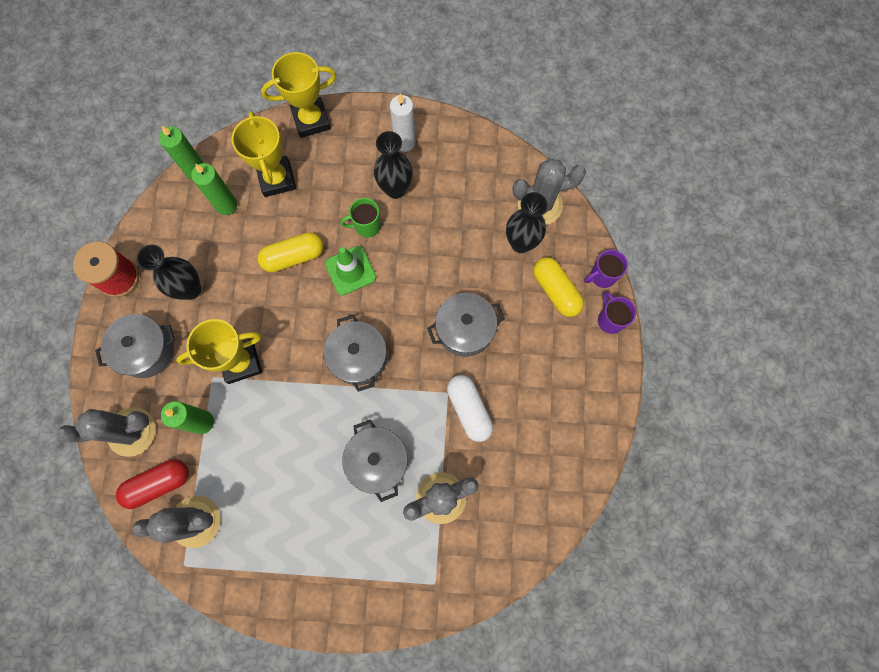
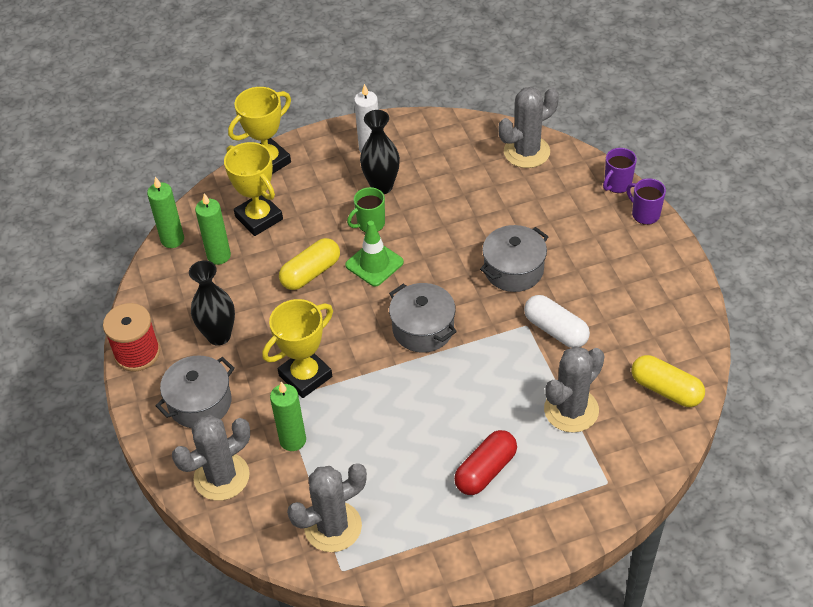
camera: 20 degrees left, 25 degrees down
(159, 483) = (275, 510): red capsule -> red capsule (485, 470)
(378, 461) = (491, 404): grey pot -> none
(521, 243) = (526, 186): black vase -> none
(555, 290) = (581, 210): yellow capsule -> yellow capsule (666, 389)

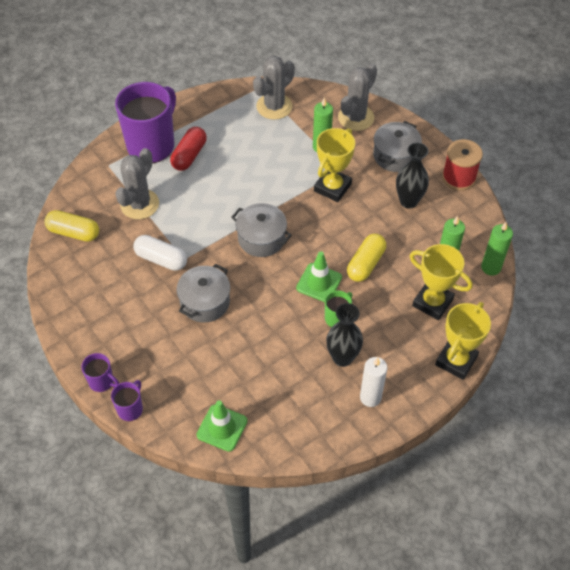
camera: 160 degrees right, 5 degrees up
(526, 152) = (222, 428): grey cactus -> green traffic cone
(537, 502) = (152, 145): none -> purple mug

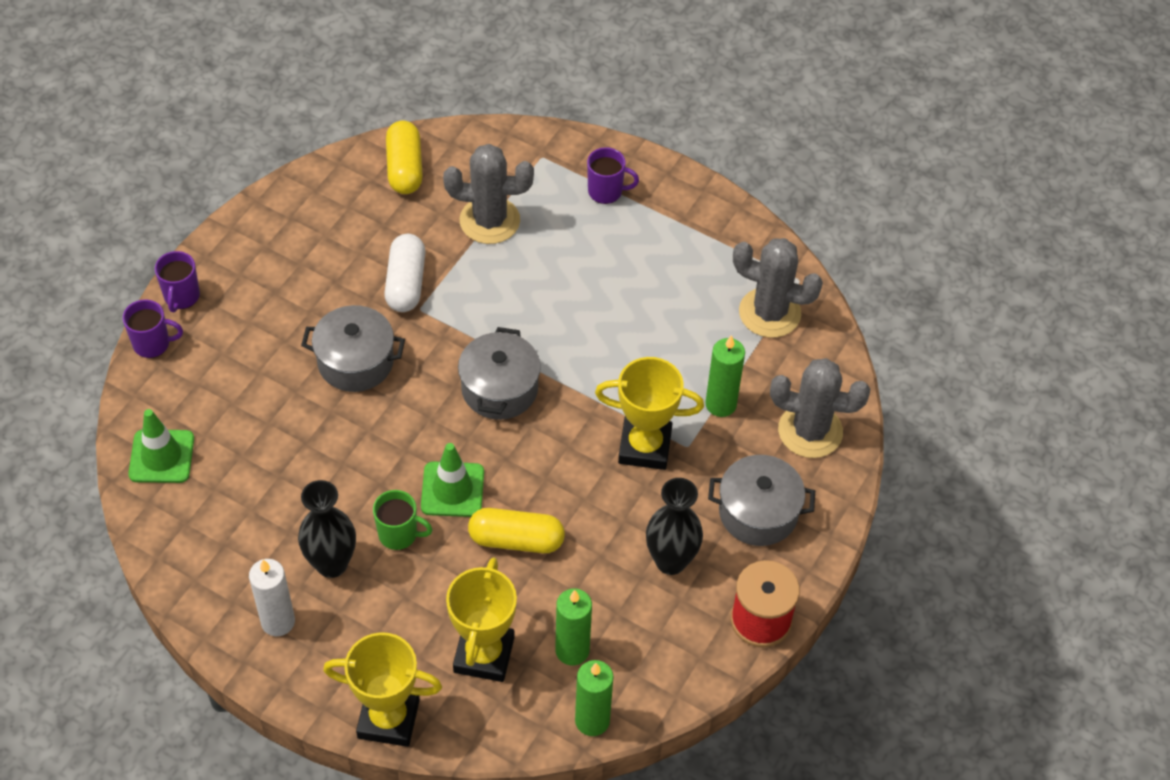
camera: 65 degrees right, 0 degrees up
(152, 145) = (606, 191): purple mug -> purple mug, size x0.45
(189, 155) = (610, 243): red capsule -> none

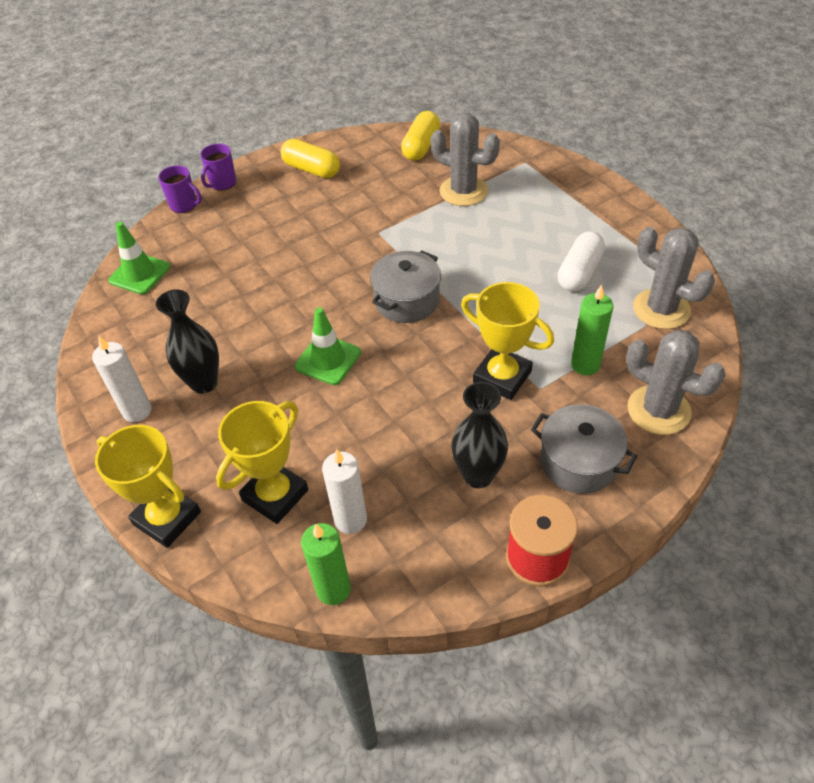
camera: 30 degrees right, 5 degrees down
(355, 361) = (311, 253): grey pot -> none
(399, 534) = (267, 378): green mug -> none
(405, 283) = (379, 214): white capsule -> white capsule (579, 272)
(516, 540) = (355, 413): yellow capsule -> yellow capsule (311, 169)
(572, 650) = (350, 520): green candle -> white candle
(606, 191) = (563, 194): purple mug -> none

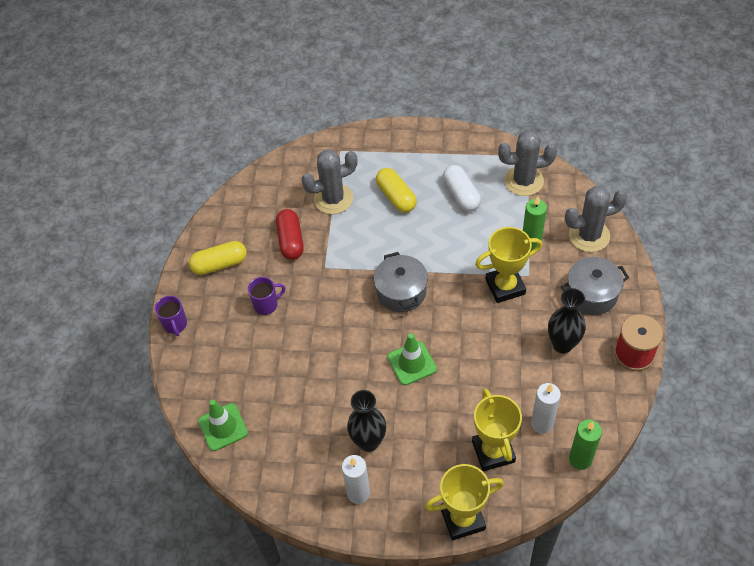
camera: 50 degrees left, 5 degrees up
(184, 205) = (175, 361): purple mug -> purple mug (266, 305)
(384, 194) = (291, 241): none -> red capsule
(421, 146) = (264, 191): yellow capsule -> yellow capsule (396, 197)

